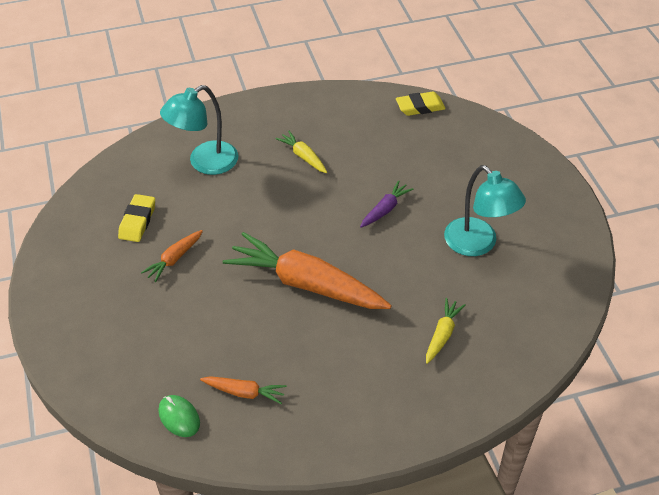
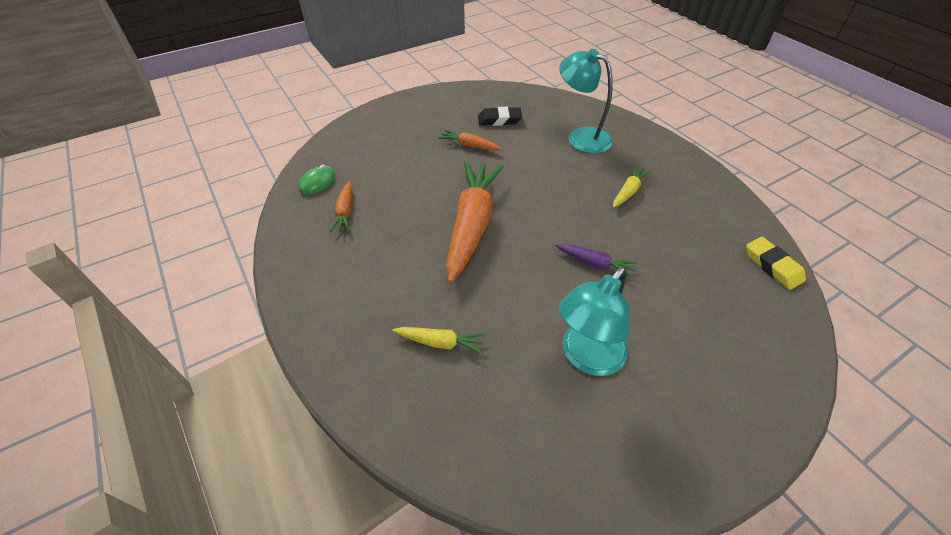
camera: 75 degrees right, 0 degrees up
(137, 221) = (499, 120): yellow eraser -> black eraser

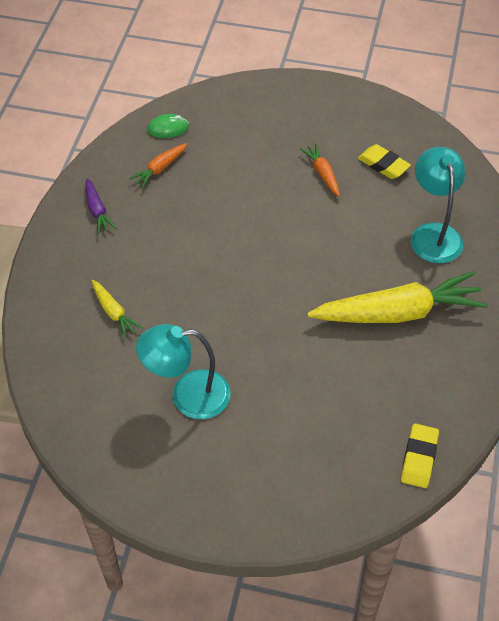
camera: 45 degrees right, 5 degrees up
(471, 225) = (234, 246): orange carrot -> none
(499, 120) = (383, 165): black eraser -> yellow eraser
(594, 263) = (282, 344): purple carrot -> purple carrot (97, 210)
(628, 191) = (397, 313): yellow carrot -> yellow carrot, size x2.19

